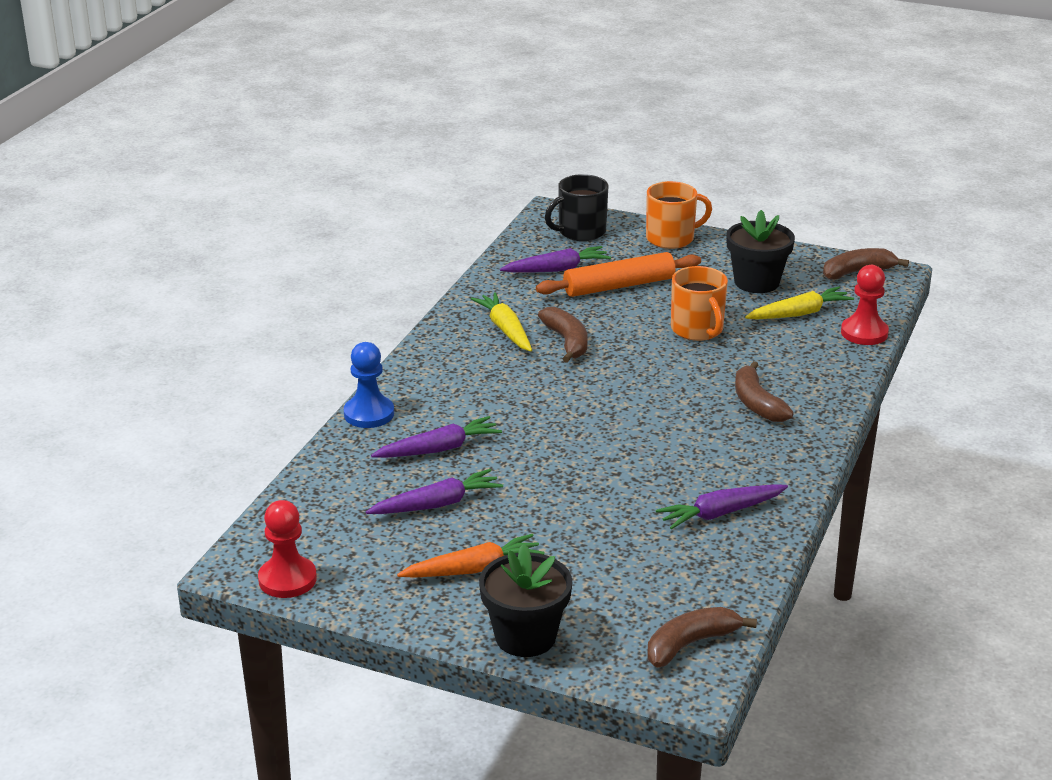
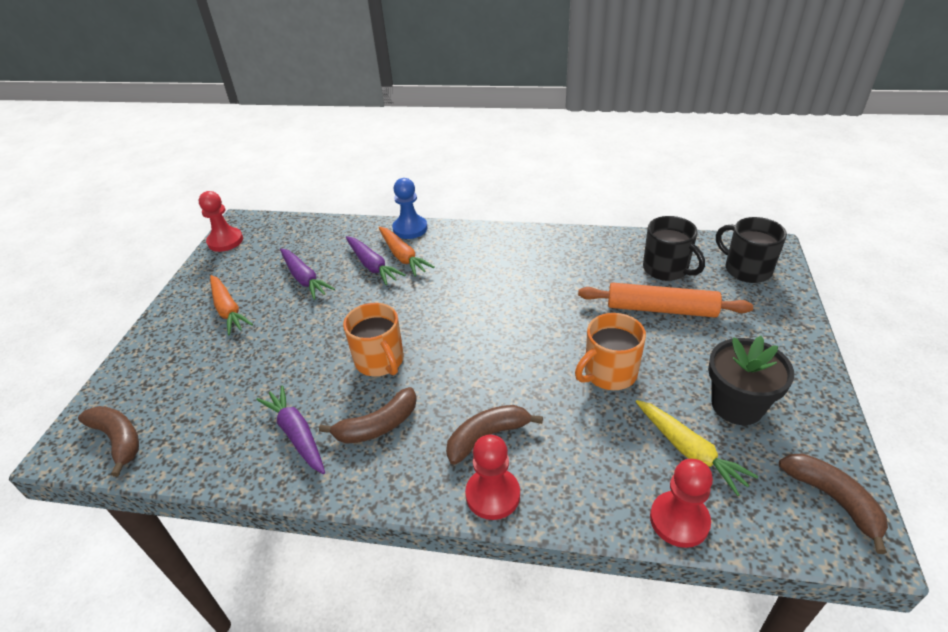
camera: 80 degrees right, 10 degrees up
(432, 425) = (403, 257): none -> orange carrot
(505, 329) = (550, 262): yellow carrot -> none
(525, 637) = (148, 348): black flower pot -> none
(557, 269) = (666, 269): purple carrot -> black mug
(567, 342) = (546, 297): brown banana -> brown banana (378, 426)
(619, 286) = (661, 309): orange rolling pin -> orange rolling pin turned 45 degrees counterclockwise
(671, 238) = (783, 327): orange mug -> orange mug (380, 361)
(823, 409) = (493, 495): none -> red pawn

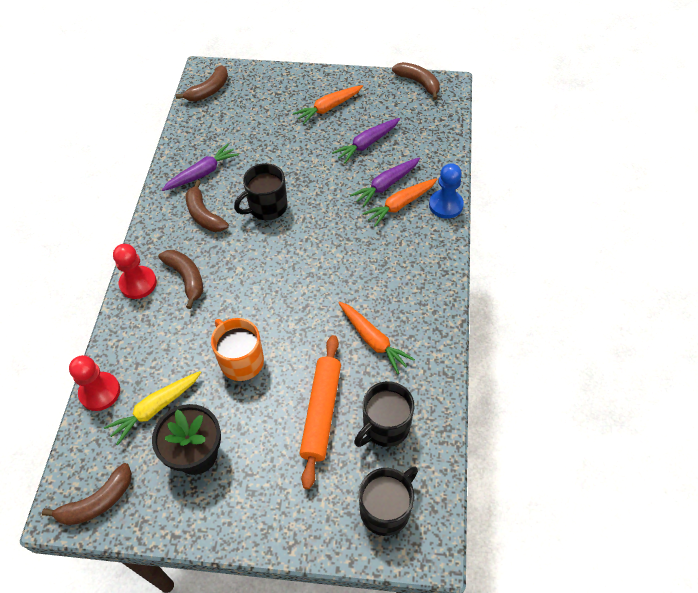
camera: 85 degrees right, 15 degrees up
(225, 241) = (418, 83): red pawn -> brown banana
(380, 361) = (267, 207): orange mug -> black mug
(573, 276) = (373, 340): none -> orange carrot

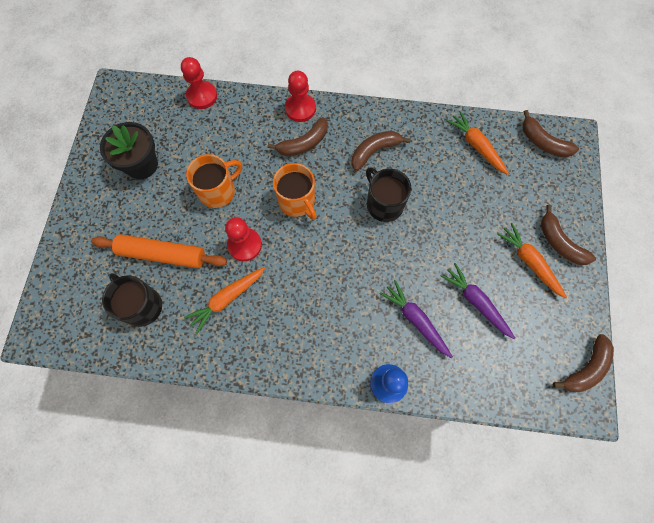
camera: 90 degrees right, 15 degrees up
(97, 502) = (117, 107): brown banana -> brown banana (559, 242)
(155, 409) = (183, 134): yellow carrot -> none
(202, 173) = (426, 146): purple carrot -> none
(259, 281) = (297, 201): none -> orange mug
(310, 328) = (244, 245): none -> red pawn
(386, 509) = (72, 303): black mug -> none
(400, 205) = (388, 333): orange carrot -> orange carrot (476, 146)

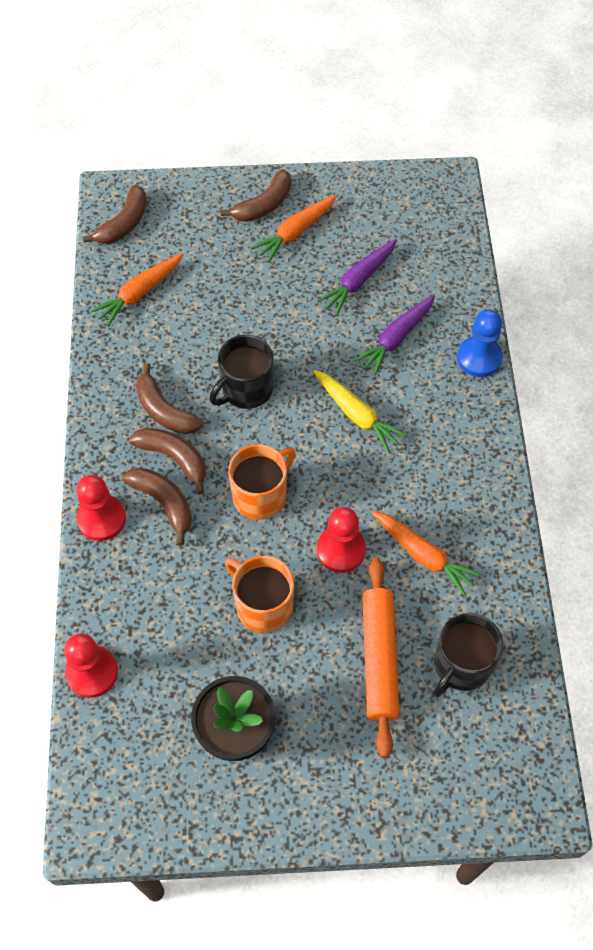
camera: 100 degrees left, 10 degrees down
(350, 276) = (357, 415): none -> yellow carrot
(585, 368) = (409, 181): brown banana -> brown banana (174, 458)

